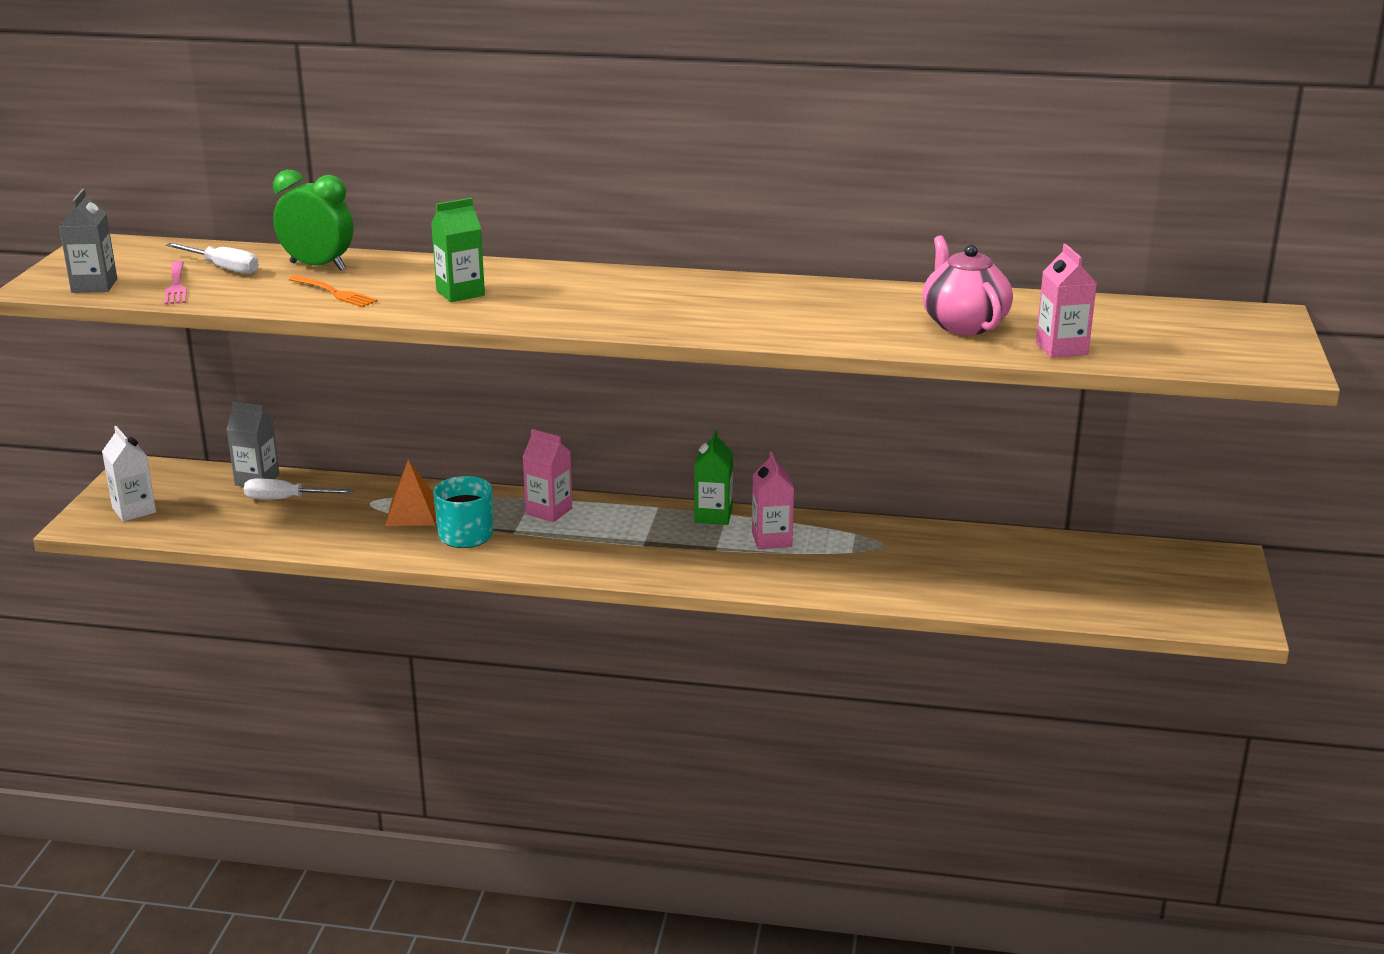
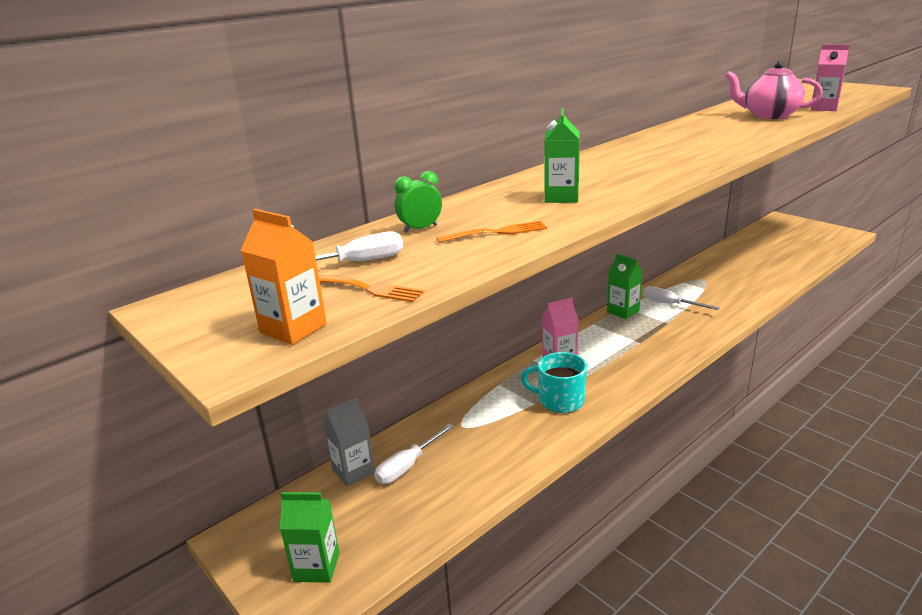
camera: 50 degrees left, 0 degrees up
(94, 286) = (293, 328): grey carton -> orange carton
(134, 510) = (316, 567): white carton -> green carton
(176, 285) = (367, 288): pink fork -> orange fork
(318, 266) = (420, 229): green clock -> green clock, size x0.59
(412, 513) = (502, 412): orange pyramid -> none
(771, 540) = (670, 304): pink carton -> white screwdriver

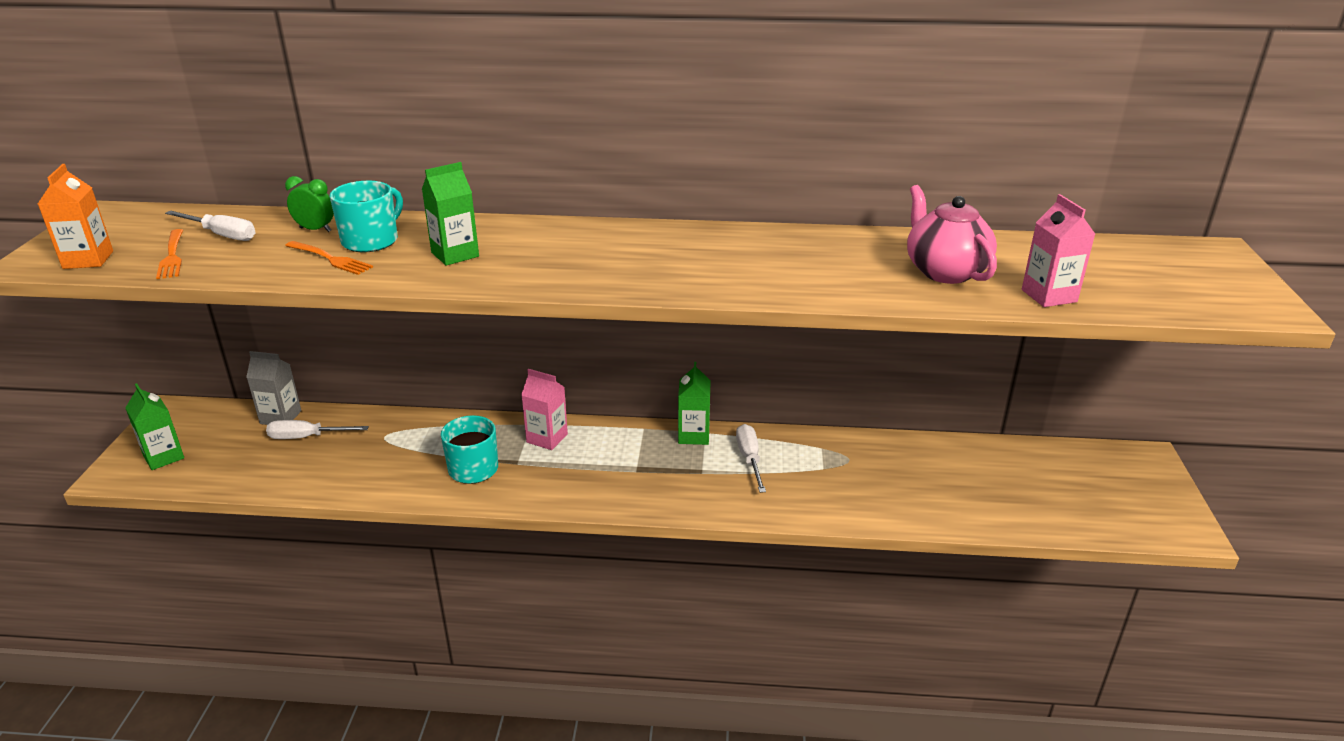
camera: 45 degrees right, 5 degrees up
(484, 215) = (371, 240): none -> turquoise mug

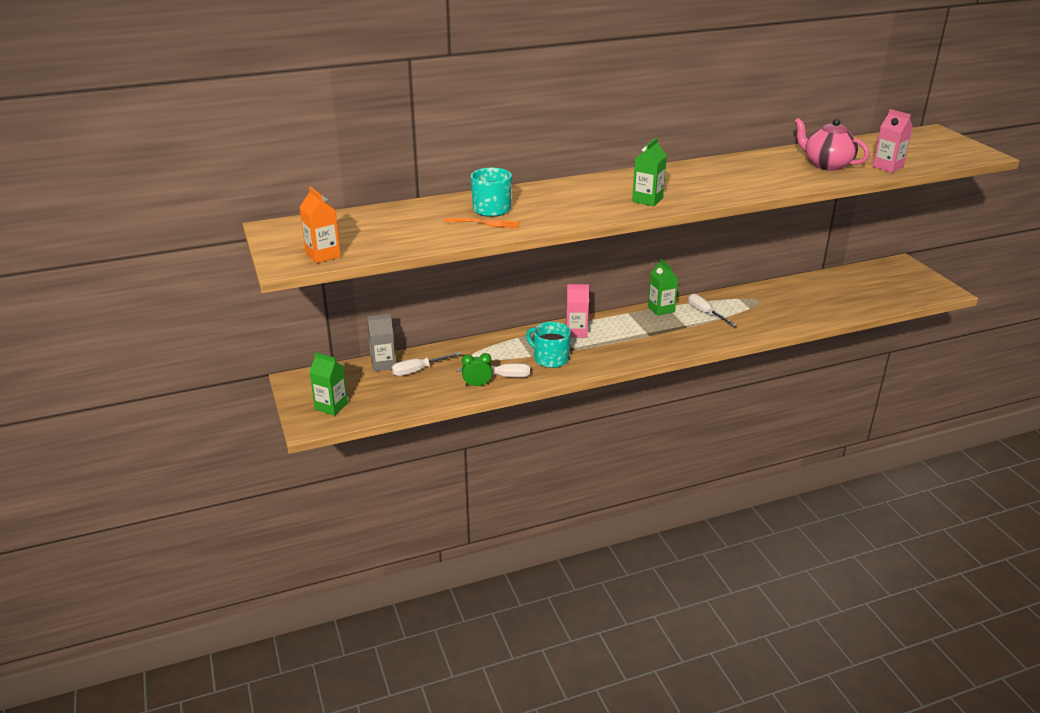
camera: 25 degrees left, 0 degrees up
(172, 256) = (377, 242): orange fork -> none
(222, 235) = (387, 224): white screwdriver -> white screwdriver (503, 376)
(315, 230) = (444, 210): green clock -> green clock (477, 385)
(455, 254) = (557, 206): green carton -> green carton (647, 200)

